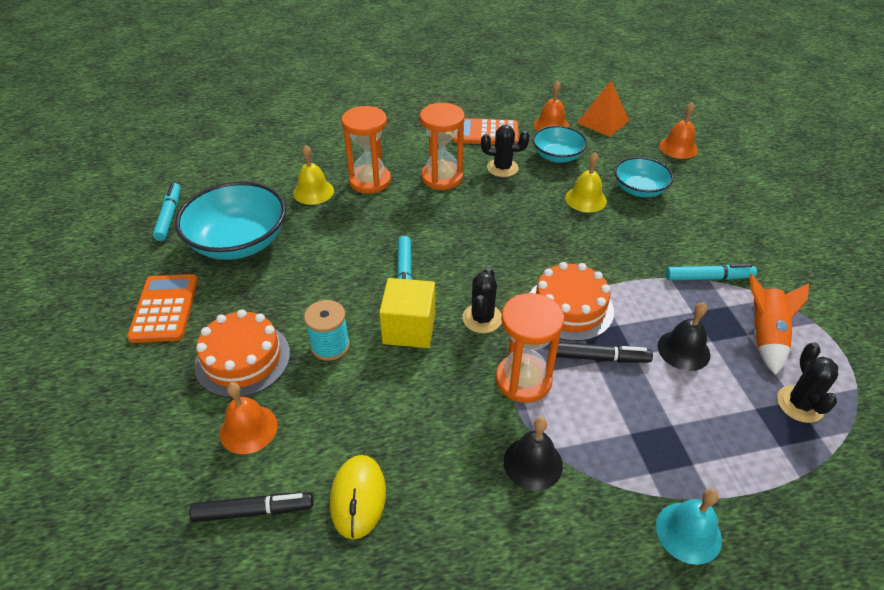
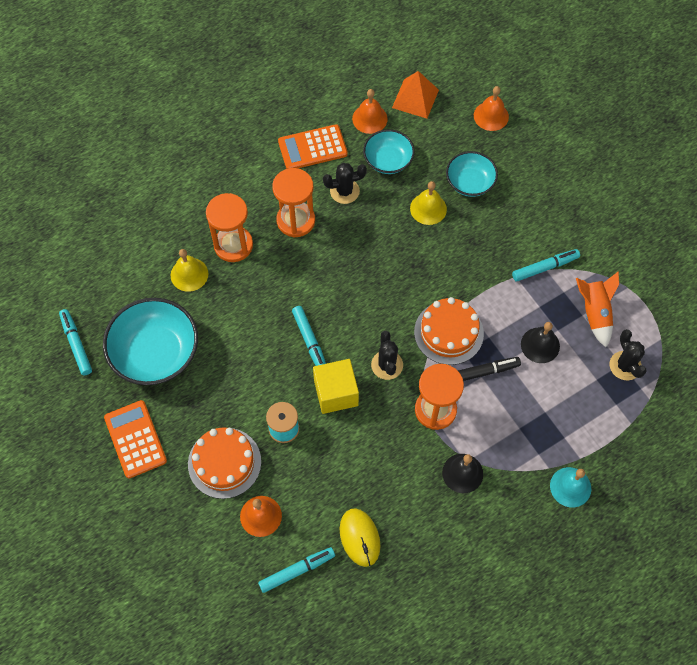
camera: 20 degrees left, 20 degrees up
(254, 511) = (297, 570): black marker -> turquoise marker

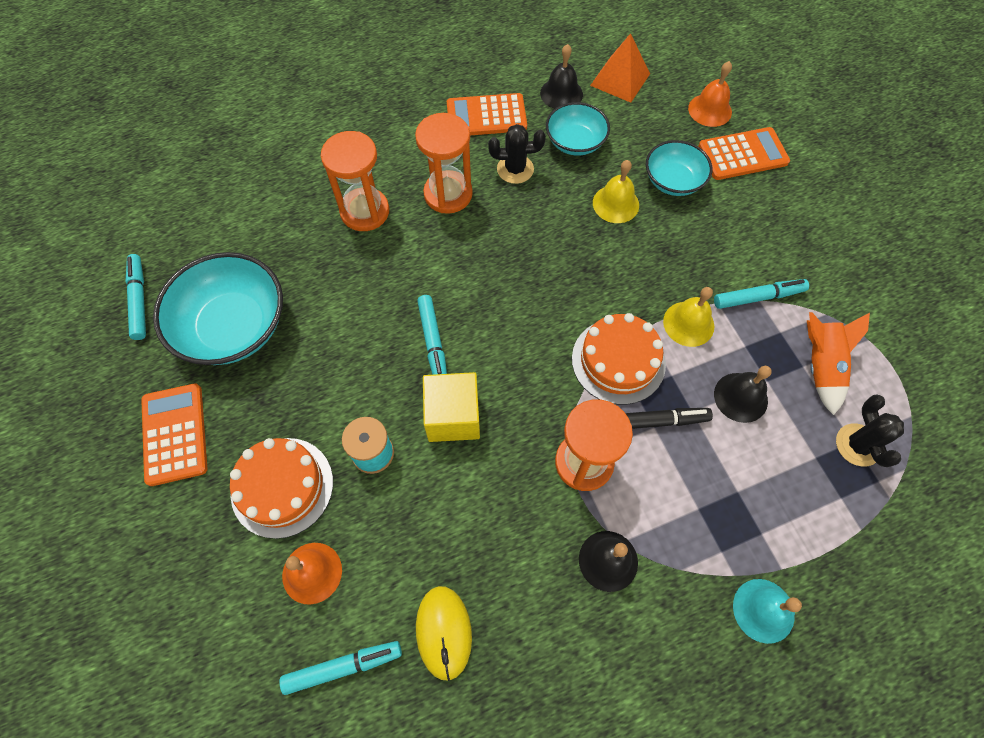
camera: 10 degrees right, 0 degrees up
(189, 274) = (302, 237): yellow bell -> yellow bell (688, 323)
(369, 118) = (561, 93): orange bell -> black bell
(387, 365) = (528, 390): black cactus -> none
(521, 151) = (743, 154): none -> orange calculator

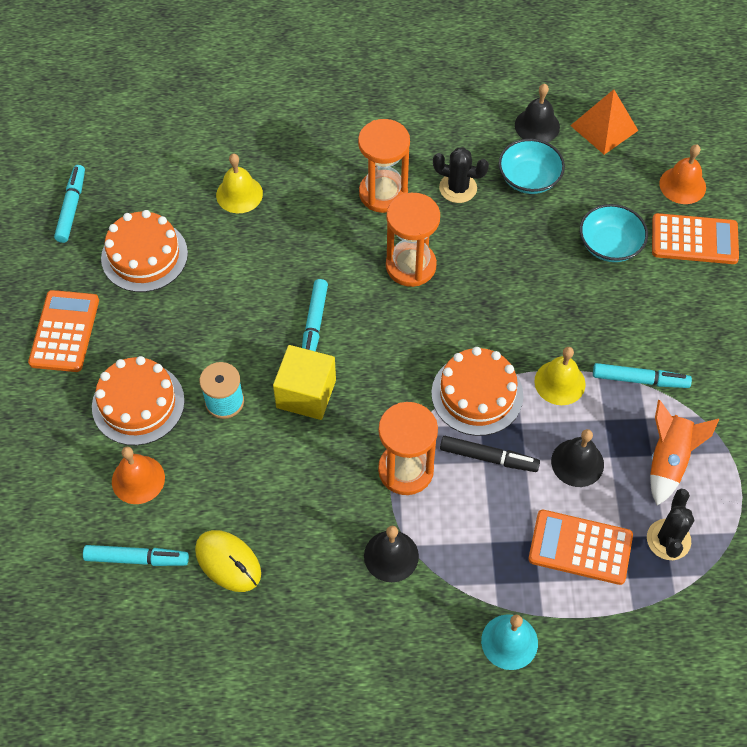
camera: 20 degrees right, 5 degrees down
(233, 326) = (144, 256): turquoise bowl -> orange cake
(365, 211) = (299, 187): orange hourglass -> orange hourglass (411, 266)
(444, 632) = (228, 562): yellow mouse -> yellow mouse turned 60 degrees counterclockwise
(486, 116) = (452, 127): orange calculator -> orange calculator (580, 547)
(615, 204) = (541, 250): yellow bell -> yellow bell (239, 194)

